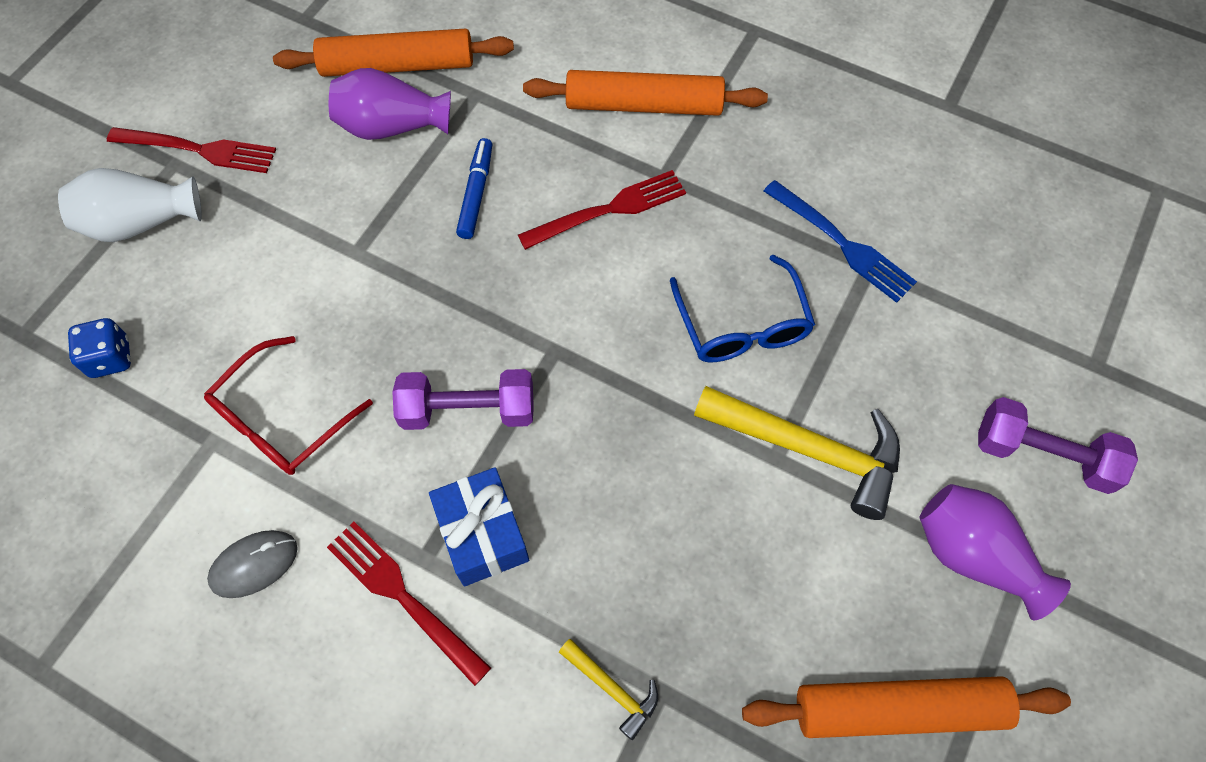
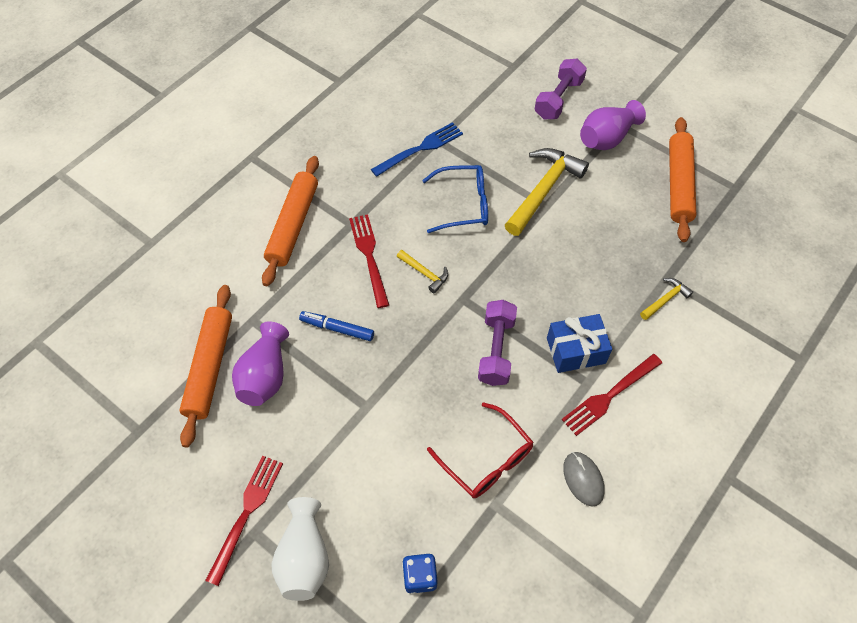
camera: 80 degrees left, 5 degrees down
(593, 289) = (424, 273): none -> yellow hammer

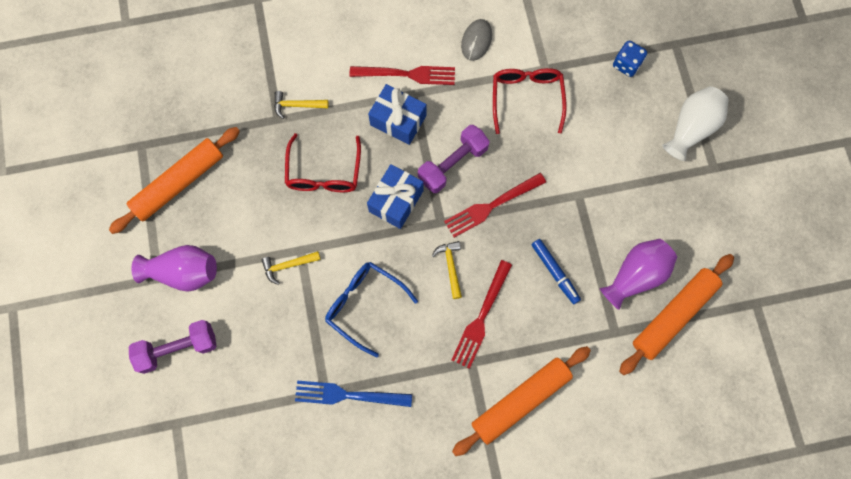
camera: 140 degrees left, 15 degrees up
(246, 514) = (712, 184): red fork -> red fork (492, 206)
(512, 288) = (396, 201): none -> blue gift
(543, 190) = (288, 265): yellow hammer -> yellow hammer, size x0.48
(589, 267) = (324, 172): none -> red glasses

